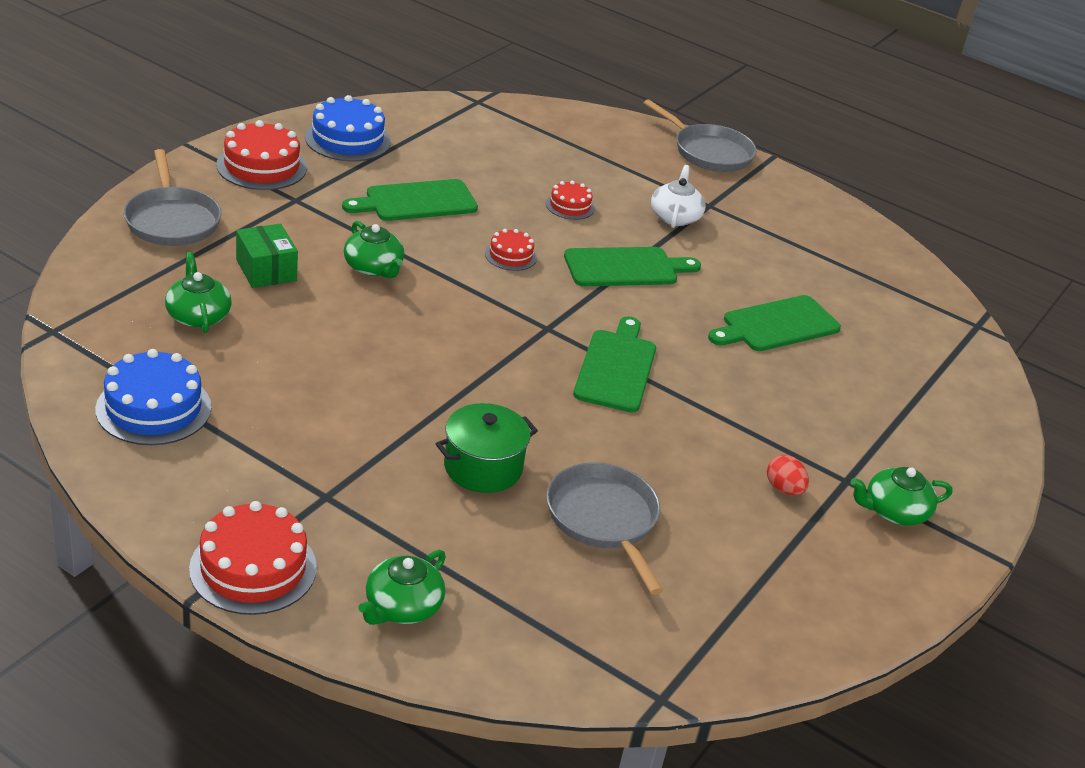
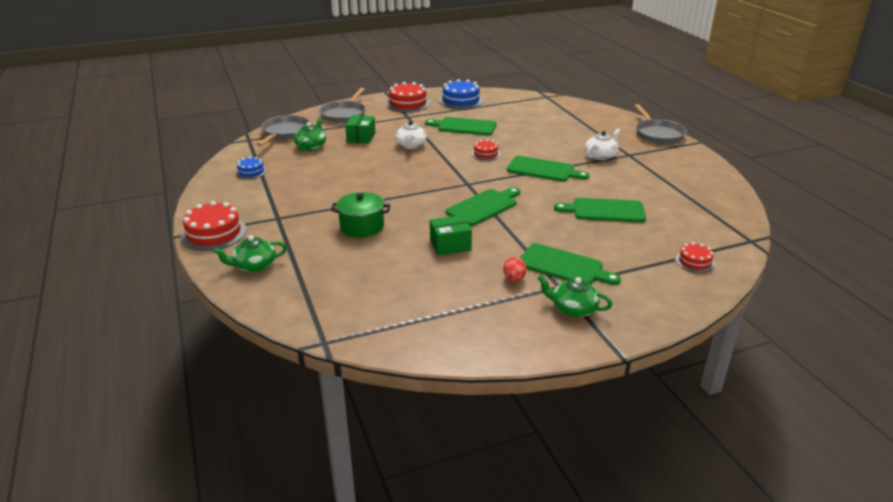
camera: 40 degrees right, 5 degrees down
(153, 408) = (251, 172): blue cake -> blue cake, size x0.56
(373, 267) = (411, 145): green teapot -> white teapot
(570, 206) = (544, 141): red cake -> red cake (694, 262)
(604, 520) = (394, 263): grey pan -> grey pan (285, 133)
(645, 458) = (450, 245): none -> green box
(819, 443) = (563, 266): none -> green cutting board

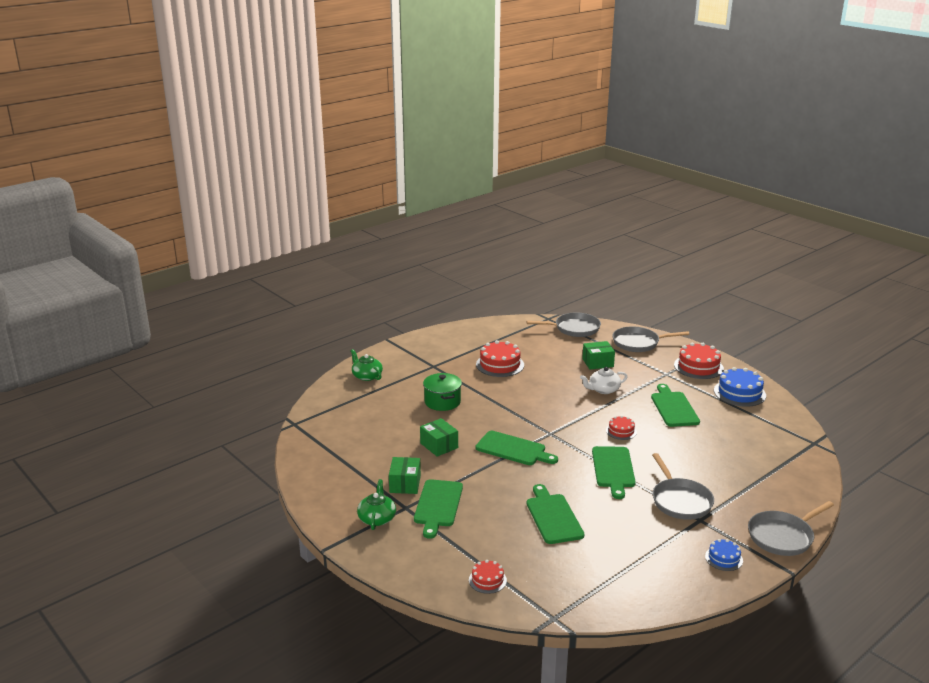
camera: 70 degrees right, 5 degrees down
(214, 233) = (398, 350): red cake -> red cake (500, 364)
(251, 172) = (495, 336): blue cake -> blue cake (723, 558)
(311, 146) = (559, 346): green teapot -> none
(514, 279) = (405, 484): red egg -> green box
(601, 156) = (680, 501): white teapot -> grey pan

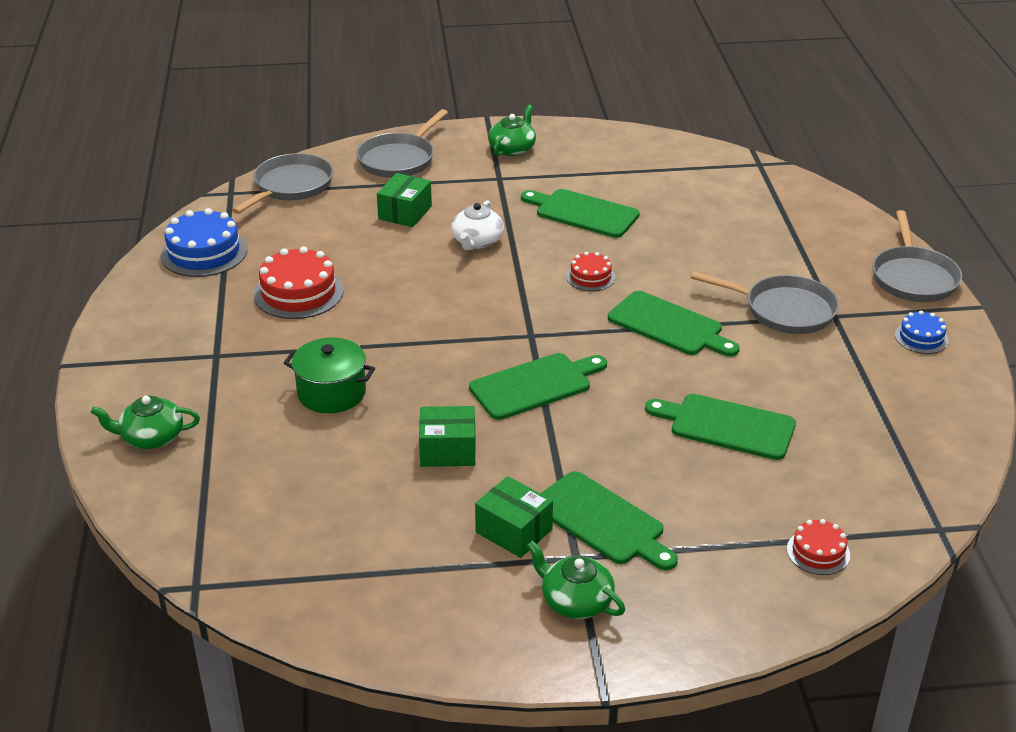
camera: 55 degrees left, 10 degrees up
(698, 367) = (512, 149): red cake -> green teapot
(739, 393) = (605, 153): blue cake -> blue cake (204, 252)

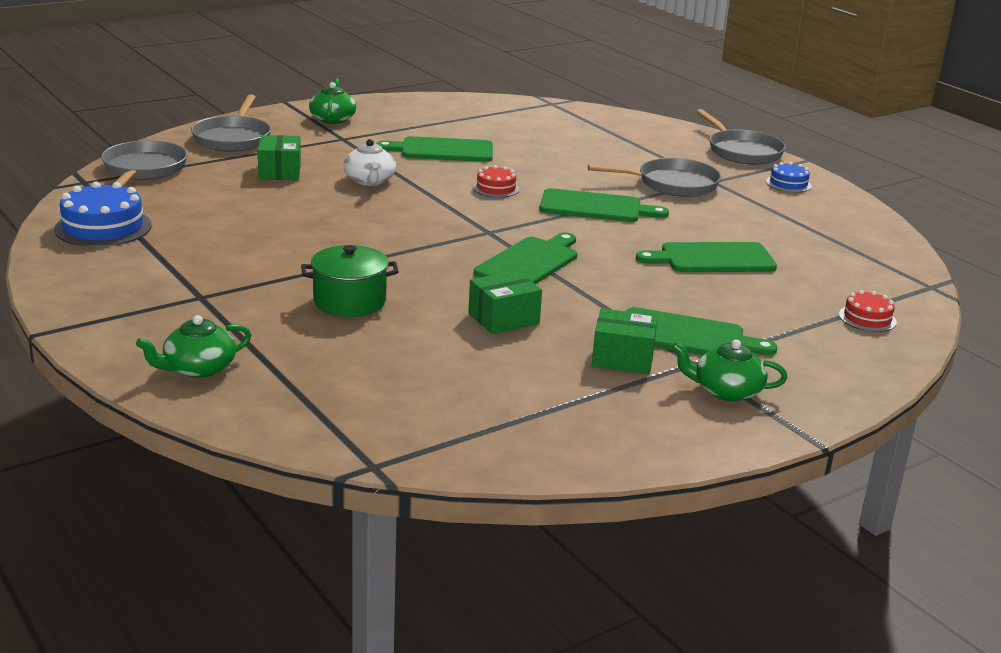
camera: 30 degrees left, 10 degrees down
(298, 293) = (236, 240): red cake -> none

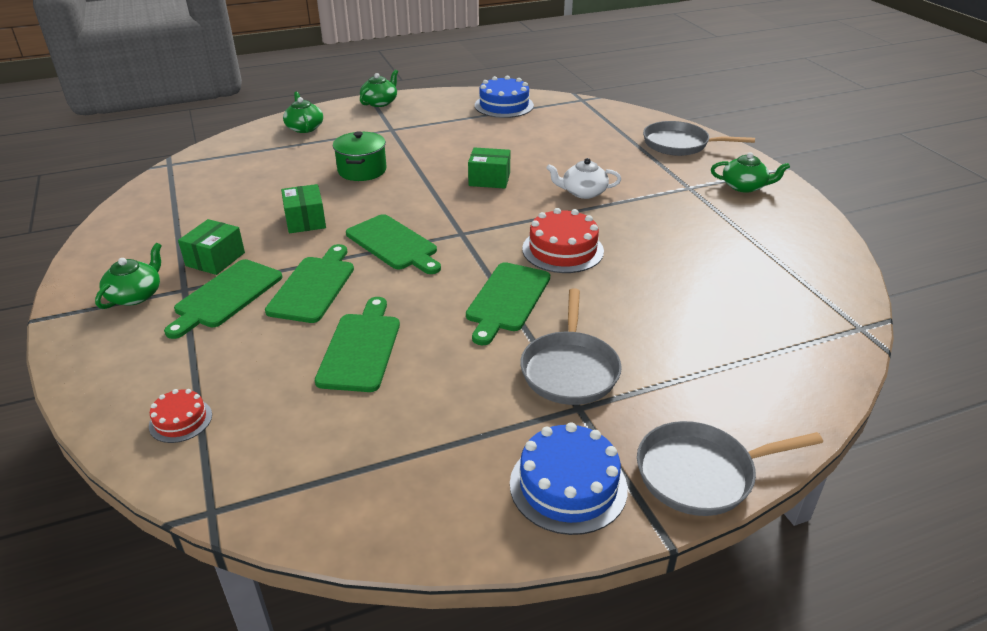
camera: 105 degrees right, 10 degrees up
(81, 318) = (380, 102): none -> green teapot
(143, 169) = (606, 115): grey pan -> none
(280, 172) = (603, 159): green box -> green box (489, 179)
(442, 150) = (665, 233): green cutting board -> green cutting board (313, 286)
(496, 188) = (562, 250): red cake -> red cake, size x1.78
(788, 184) = (568, 485): blue cake -> blue cake, size x1.78

